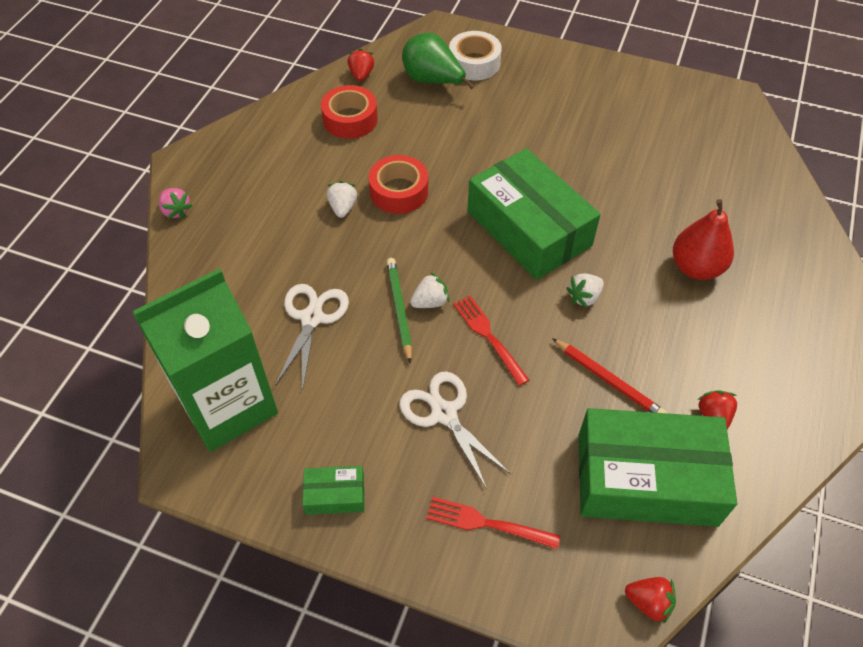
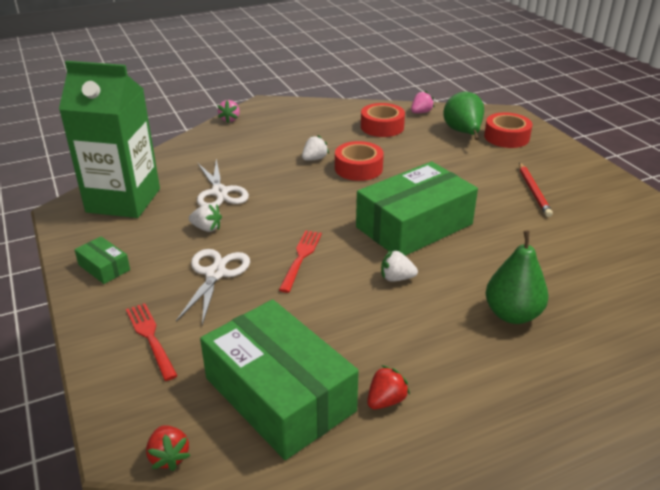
camera: 45 degrees right, 20 degrees down
(311, 318) = (220, 192): white scissors -> white scissors turned 105 degrees clockwise
(361, 75) = (421, 112): red strawberry -> pink strawberry
(399, 309) = (271, 216): green pencil -> none
(430, 302) = (293, 223): white strawberry -> white strawberry (207, 228)
(474, 63) = (506, 137): white tape -> red tape
(529, 228) = (414, 226): green box -> green box turned 45 degrees clockwise
(608, 380) = (342, 327): red pencil -> red pencil (533, 191)
(696, 267) = (512, 314): red pear -> green pear

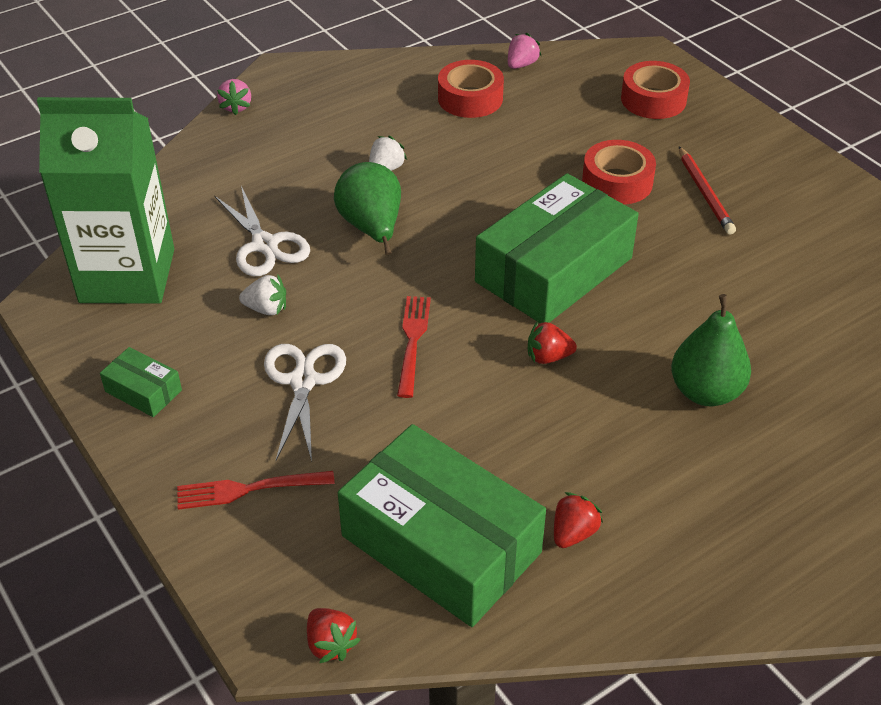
camera: 10 degrees left, 10 degrees up
(150, 338) = (249, 489): red fork -> red fork turned 60 degrees counterclockwise
(358, 168) = (454, 179): red tape -> red tape (617, 182)
(396, 278) = (548, 357): white strawberry -> red strawberry
(463, 133) = (590, 98): green pear -> green pear (371, 228)

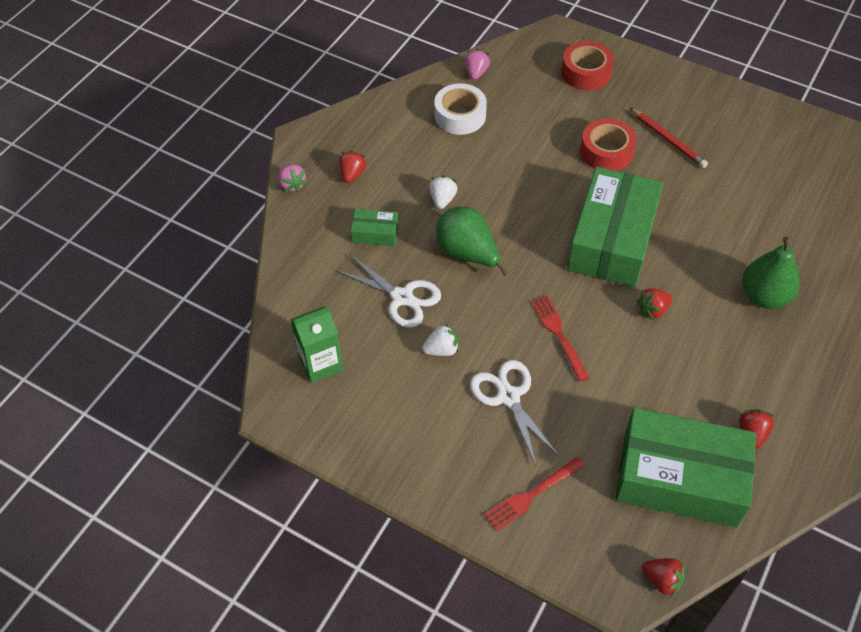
camera: 25 degrees left, 10 degrees up
(127, 275) = (321, 363): green carton -> green carton, size x0.52
(143, 391) = (404, 452): green box -> green box (375, 233)
(307, 117) = (352, 174): none -> red strawberry
(470, 98) = (460, 116): red tape -> white tape

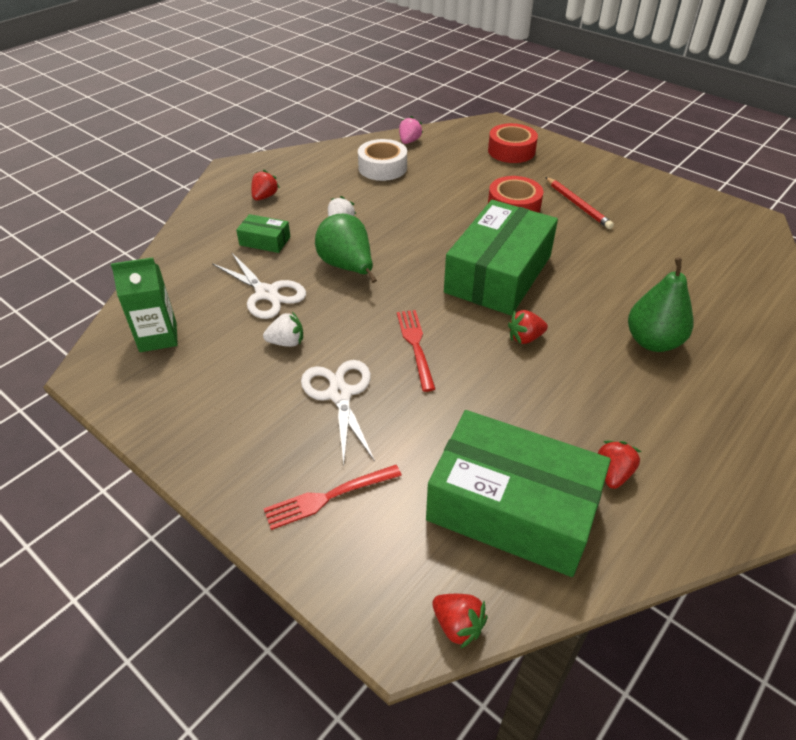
camera: 10 degrees right, 10 degrees down
(292, 185) = (206, 198): pink strawberry -> none

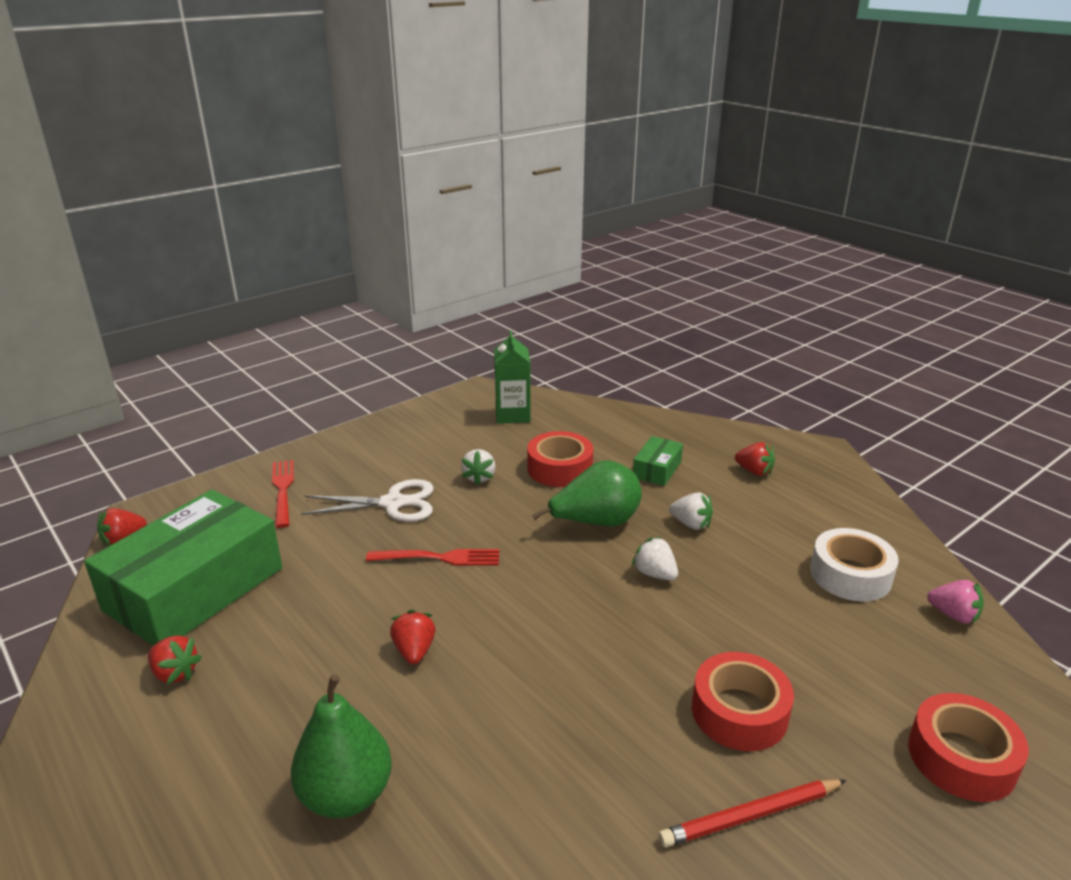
camera: 100 degrees right, 15 degrees down
(267, 293) = (560, 468): white scissors -> red tape
(403, 237) = (655, 574): none -> white strawberry
(498, 274) = (554, 653): green box -> none

